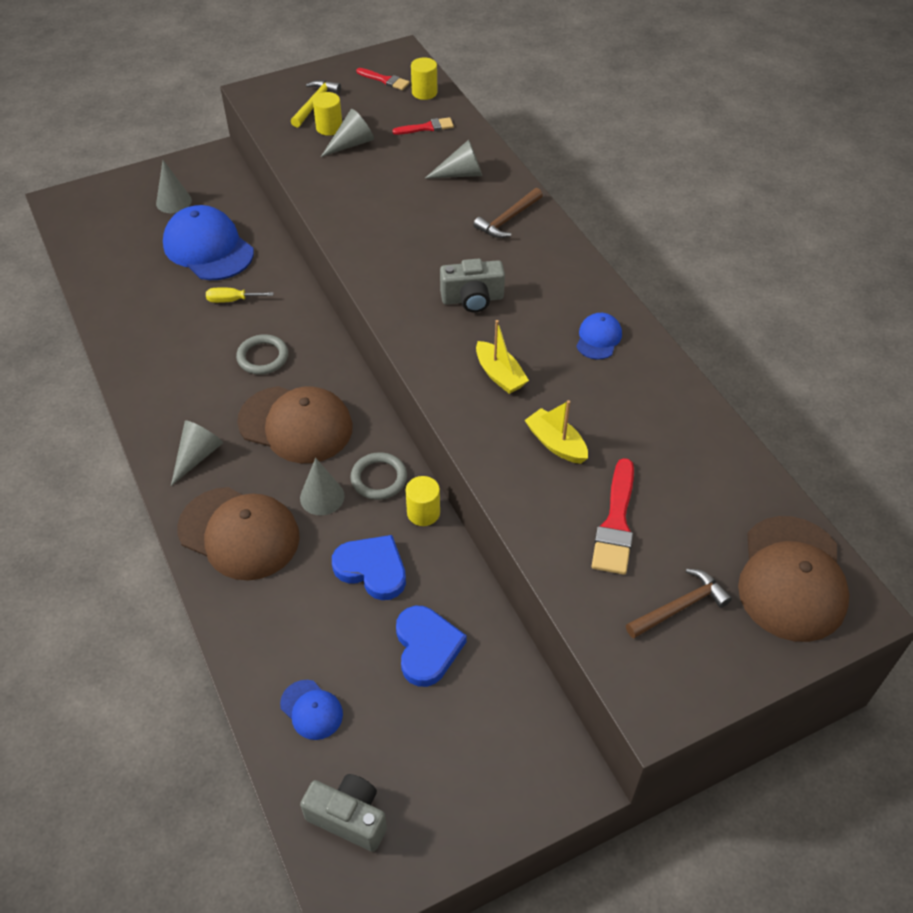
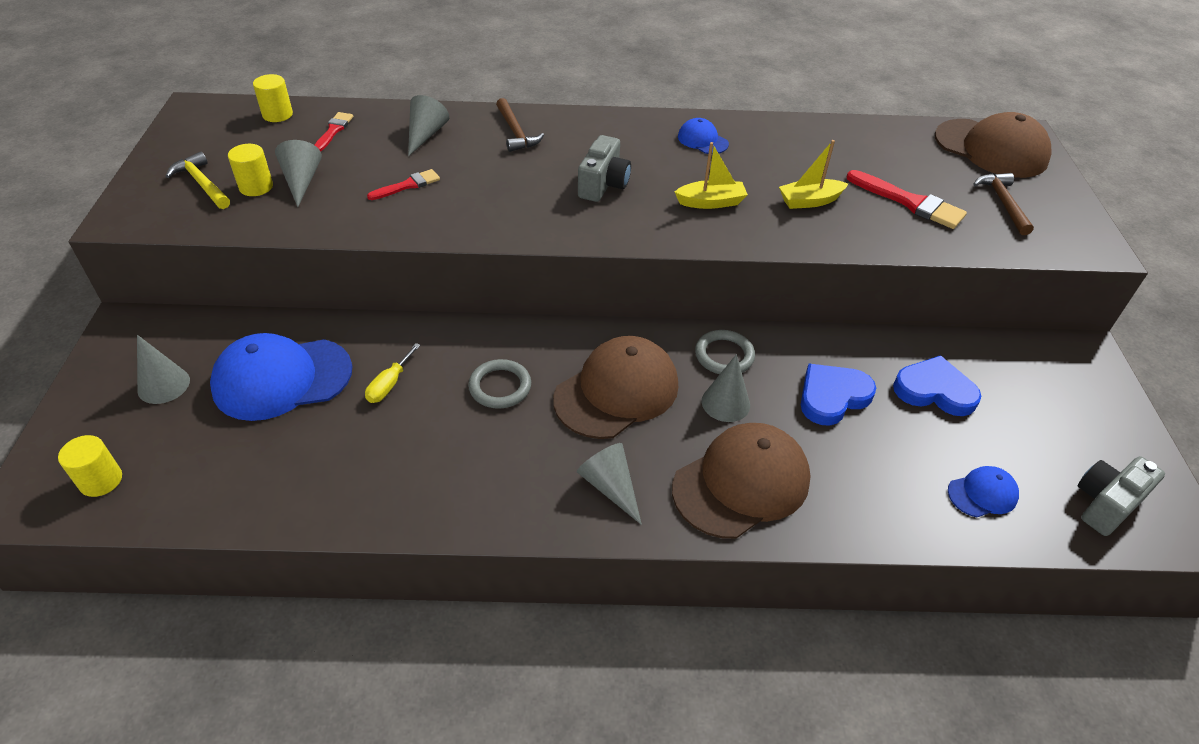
camera: 65 degrees left, 5 degrees down
(385, 80) = (225, 130): red brush -> red brush (408, 185)
(423, 513) = (781, 341): yellow cylinder -> yellow cylinder (101, 480)

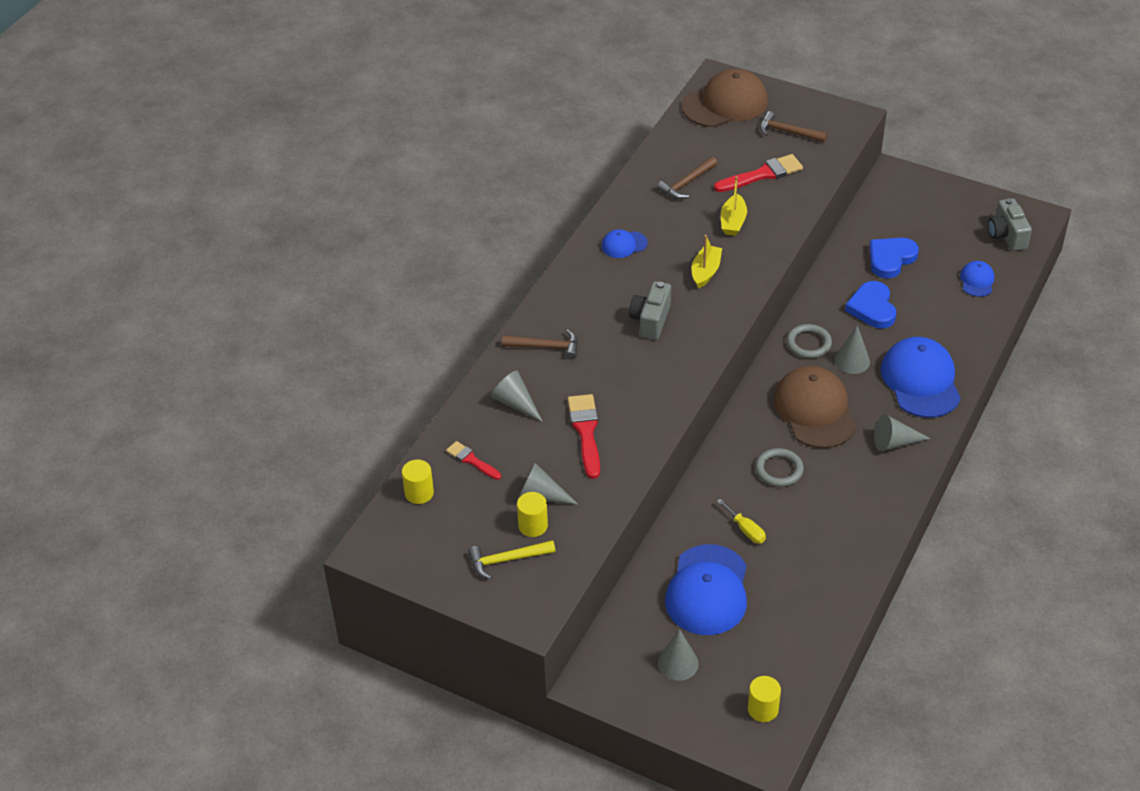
camera: 60 degrees left, 0 degrees up
(408, 185) = (585, 432): red brush -> red brush, size x1.66
(603, 185) = (651, 320): grey camera -> grey camera turned 120 degrees counterclockwise
(741, 483) = (921, 381): brown cap -> blue cap
(836, 155) = (686, 183): none -> brown hammer

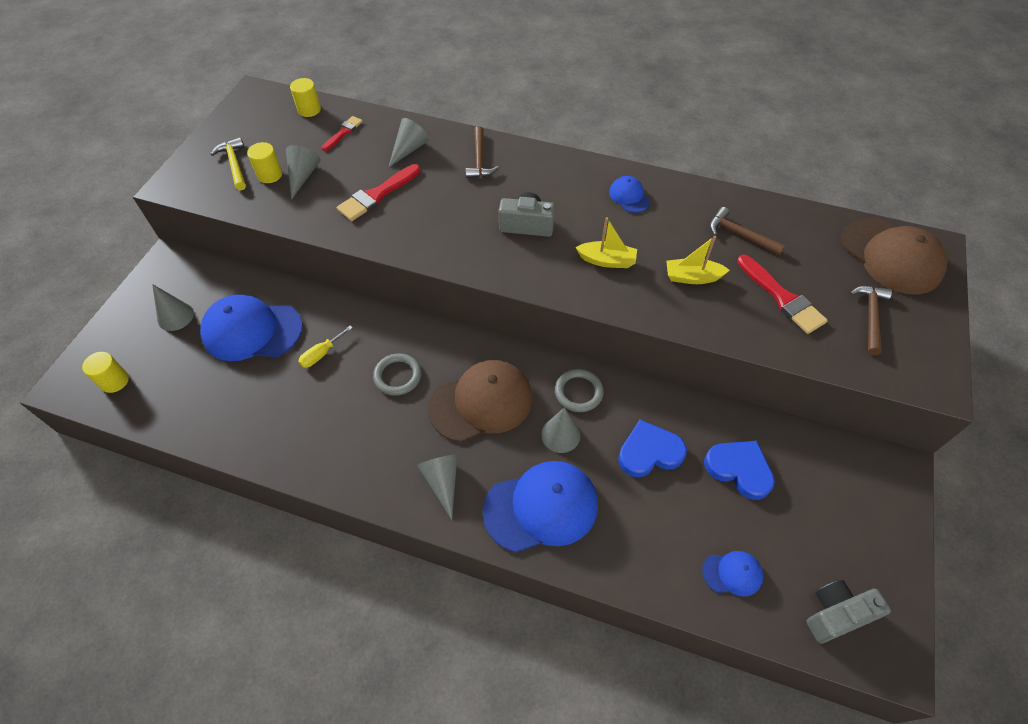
camera: 80 degrees right, 10 degrees up
(585, 432) = (377, 195): red brush -> red brush turned 150 degrees clockwise

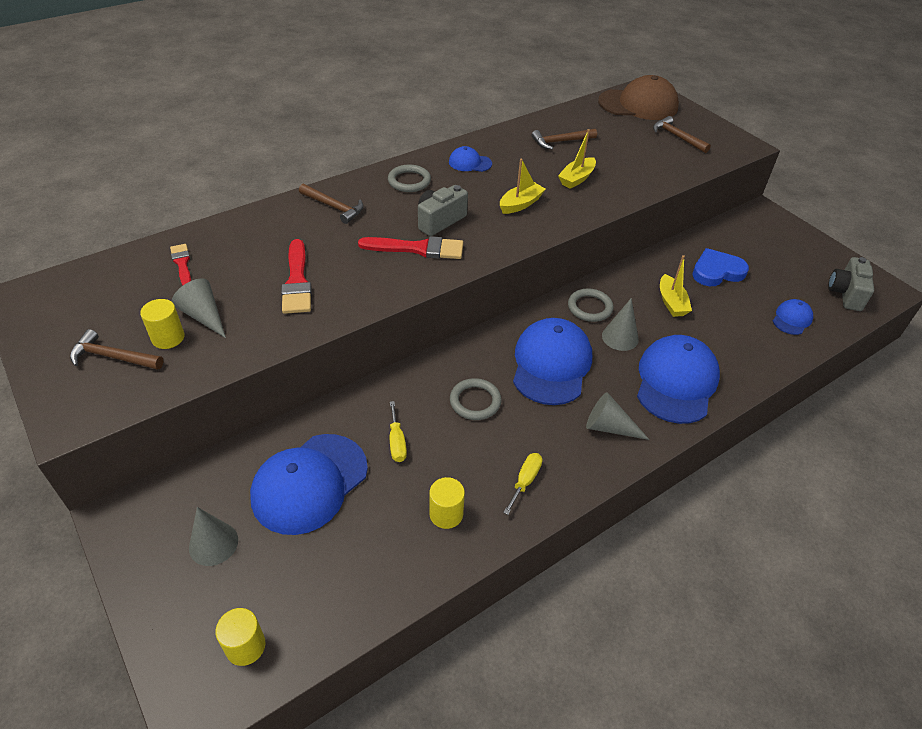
camera: 55 degrees left, 10 degrees down
(234, 164) = (113, 357): yellow hammer -> brown hammer
(309, 110) = (113, 270): yellow cylinder -> yellow cylinder (446, 514)
(341, 454) = (525, 481): none -> yellow screwdriver
(409, 149) = (265, 237): grey cone -> none
(481, 403) = (551, 364): brown cap -> blue cap
(559, 178) = (409, 181): none -> grey ring
(649, 452) = (671, 302): blue heart -> yellow boat
(782, 297) = (631, 156): red brush -> red brush (418, 249)

